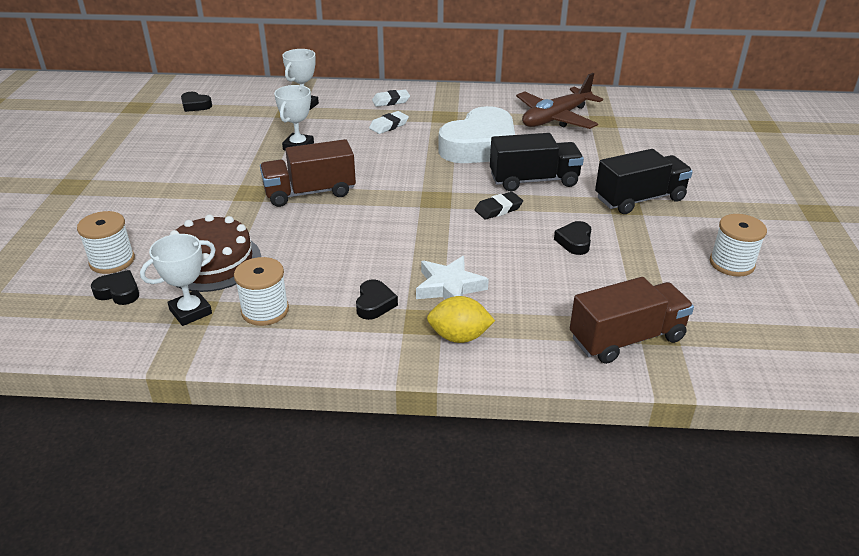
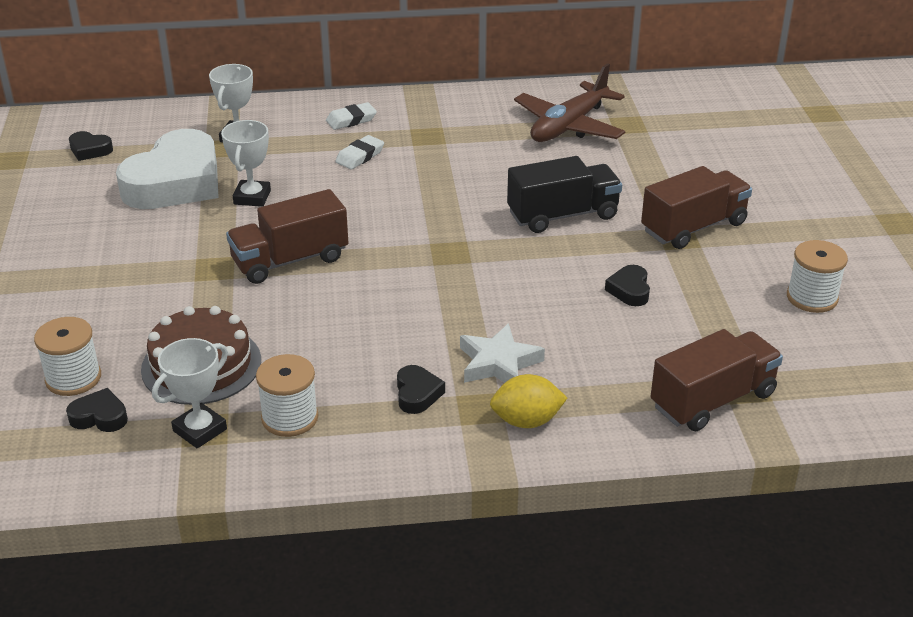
camera: 10 degrees left, 0 degrees up
(480, 146) = (484, 174): white heart -> white heart (176, 182)
(498, 209) = (529, 258): black eraser -> none
(639, 199) = (693, 227): black truck -> brown truck

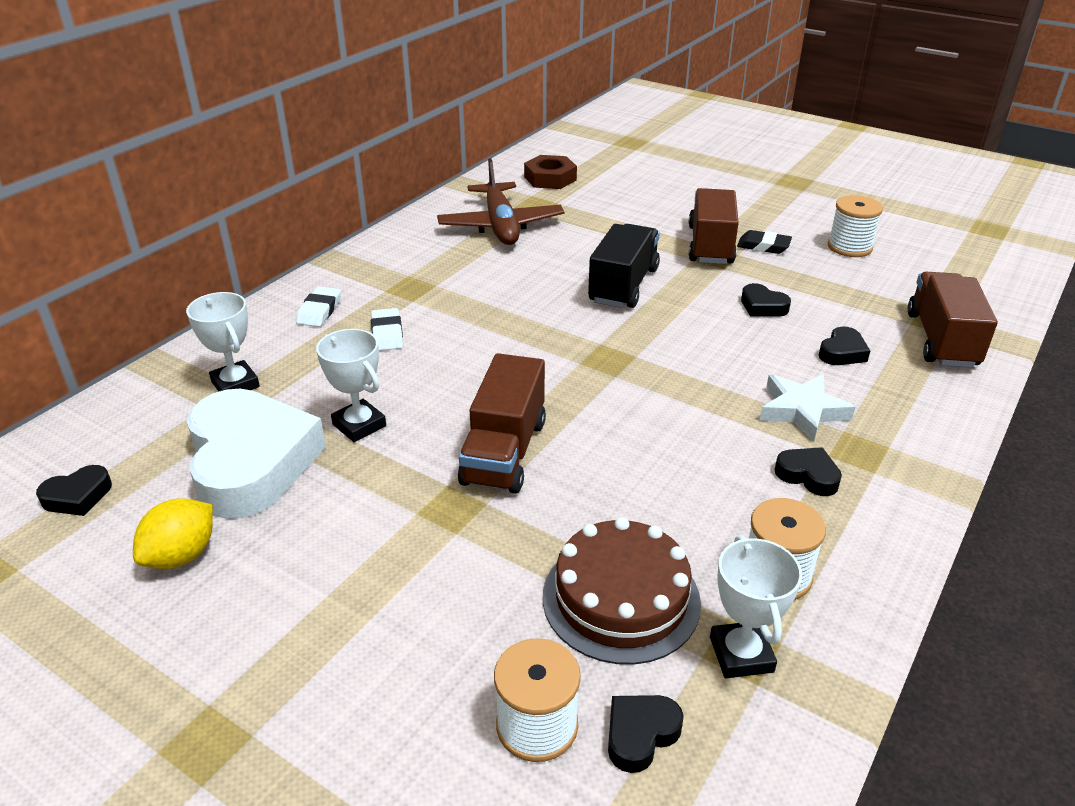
camera: 50 degrees left, 0 degrees up
(526, 421) = (899, 435): yellow lemon -> yellow lemon (181, 555)
(613, 354) = (842, 352): none -> black heart
(683, 109) = (550, 178): none -> brown nut
(736, 253) = (763, 246): none -> black eraser

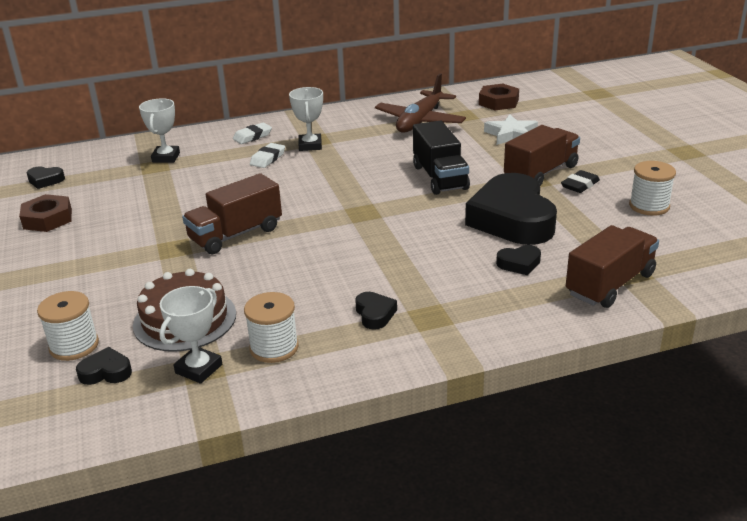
camera: 40 degrees right, 5 degrees down
(181, 555) = (48, 219): yellow lemon -> brown nut
(251, 462) = (124, 193): white heart -> none
(359, 425) = (190, 196): white trophy -> white trophy (310, 145)
(623, 285) = (440, 177): black truck -> black truck turned 105 degrees clockwise
(762, 306) = (512, 219): black heart -> black heart, size x2.45
(763, 246) = (580, 185): black eraser -> black eraser turned 75 degrees clockwise
(802, 411) = (432, 282): white star -> white star (511, 135)

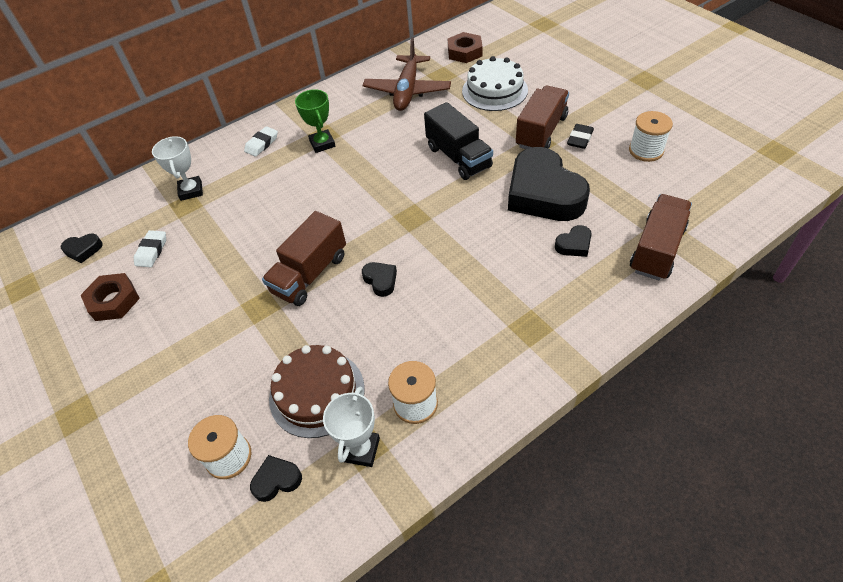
camera: 15 degrees left, 20 degrees up
(268, 158) = (291, 169): white eraser -> white eraser (152, 251)
(310, 145) = (322, 144): white trophy -> green trophy
(375, 314) = (483, 338): black heart -> black heart (380, 280)
(511, 135) = (494, 90): white star -> white cake

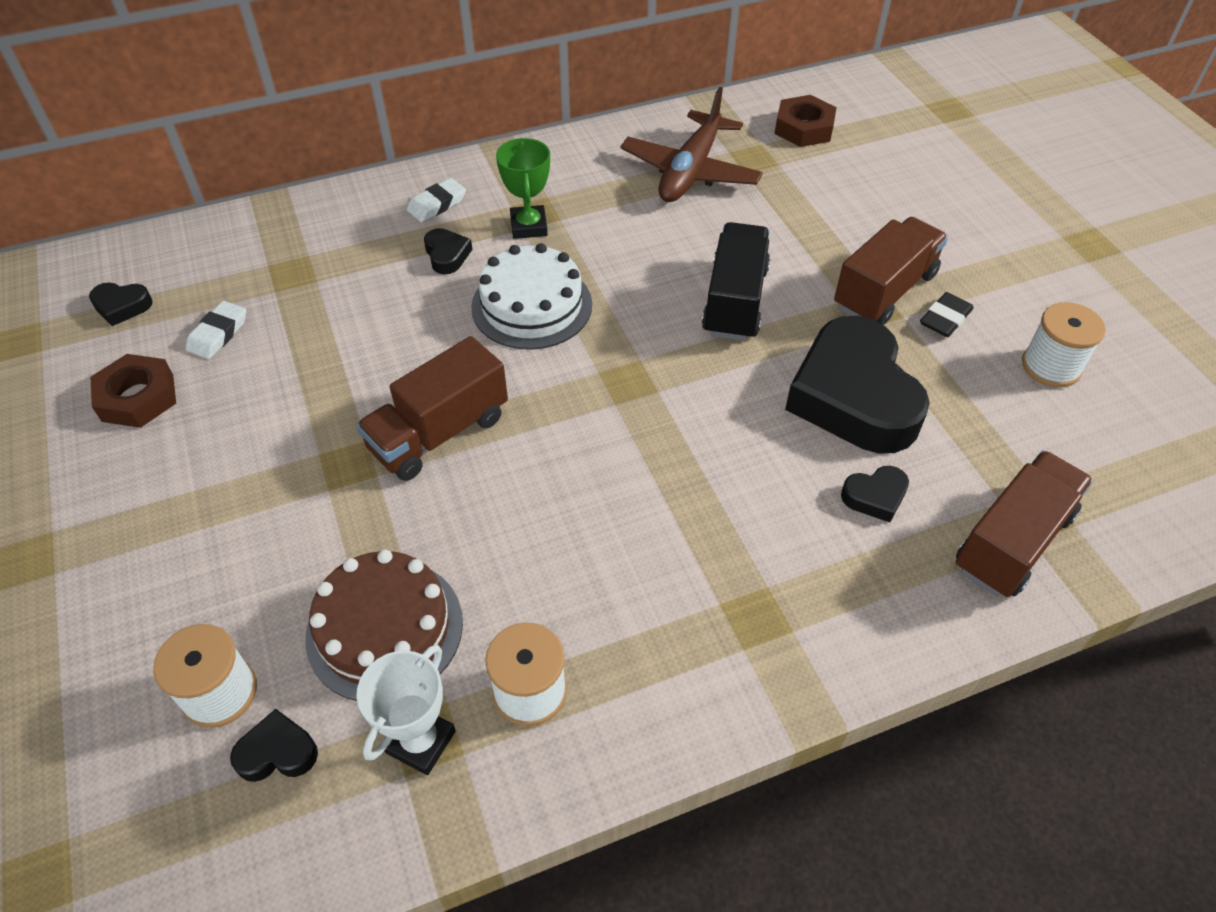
camera: 10 degrees right, 0 degrees up
(191, 191) = (307, 253): white trophy -> none
(380, 280) = (544, 473): black heart -> black heart (447, 255)
(458, 157) = (735, 301): black truck -> black truck turned 150 degrees counterclockwise
(494, 90) = (831, 203): white cake -> white cake (532, 305)

